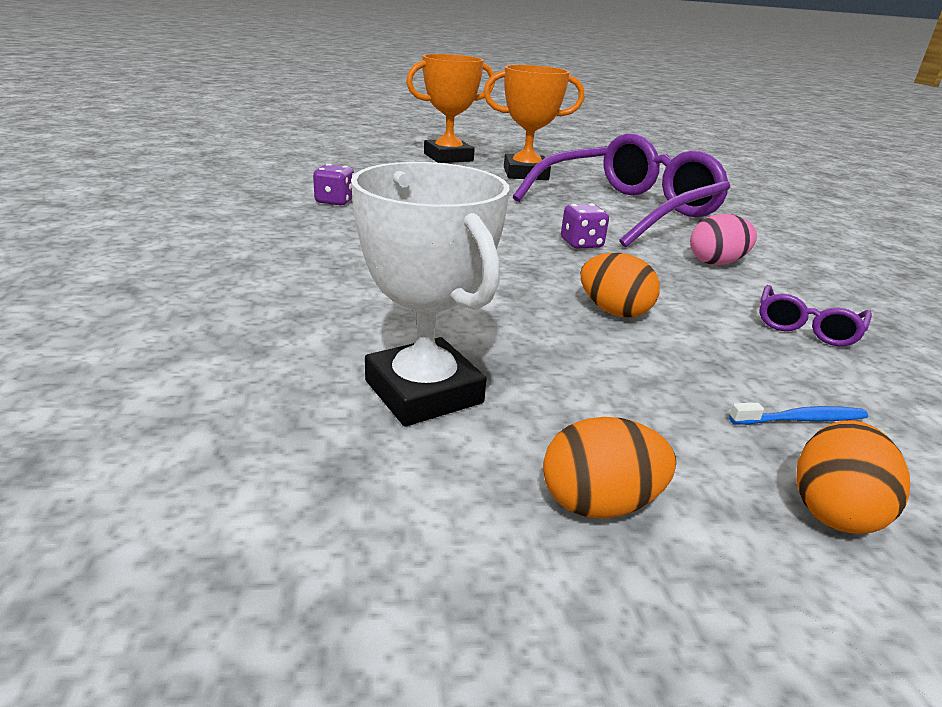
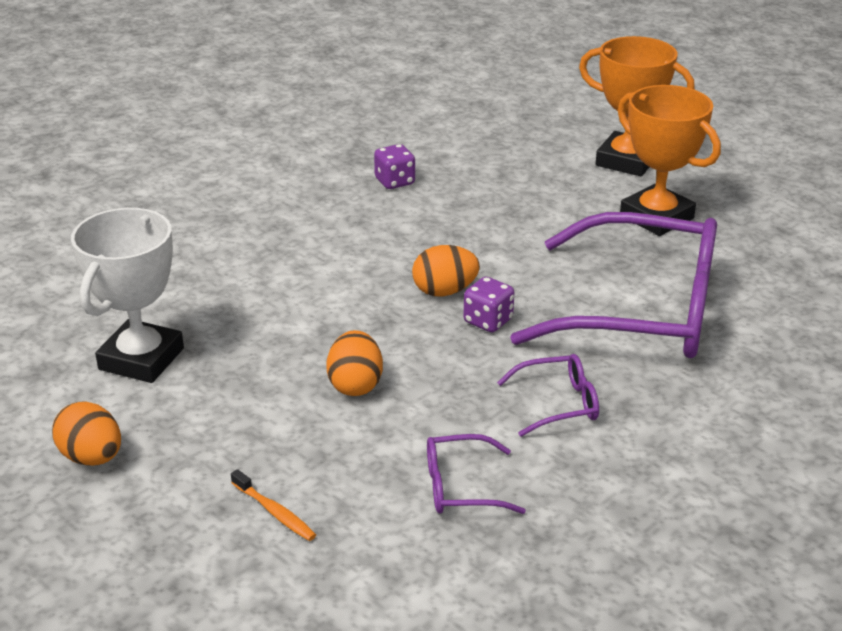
camera: 55 degrees right, 5 degrees up
(716, 263) = (558, 403): pink egg -> purple glasses
(801, 419) = (275, 512): blue toothbrush -> orange toothbrush
(833, 510) = (168, 543): orange egg -> orange egg (444, 291)

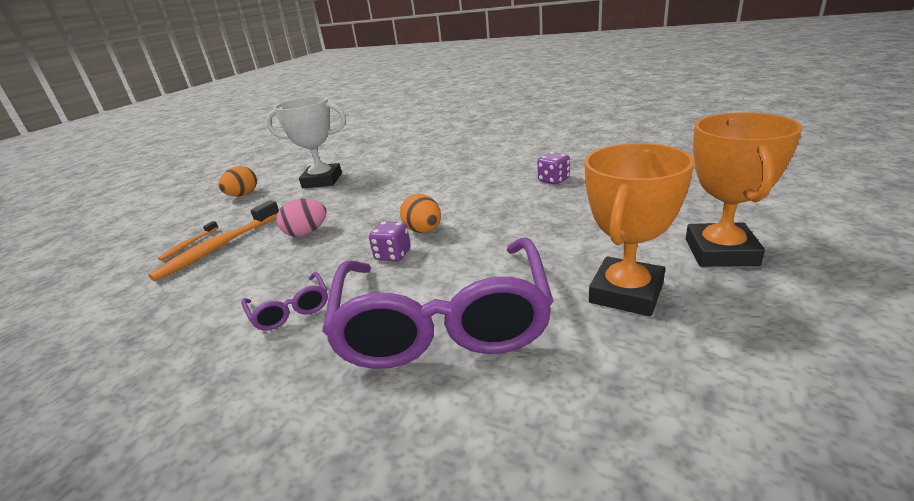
camera: 75 degrees right, 5 degrees down
(321, 475) = (218, 247): none -> orange toothbrush
(355, 385) = (306, 233): orange egg -> pink egg
(461, 487) = (195, 294): purple glasses -> none

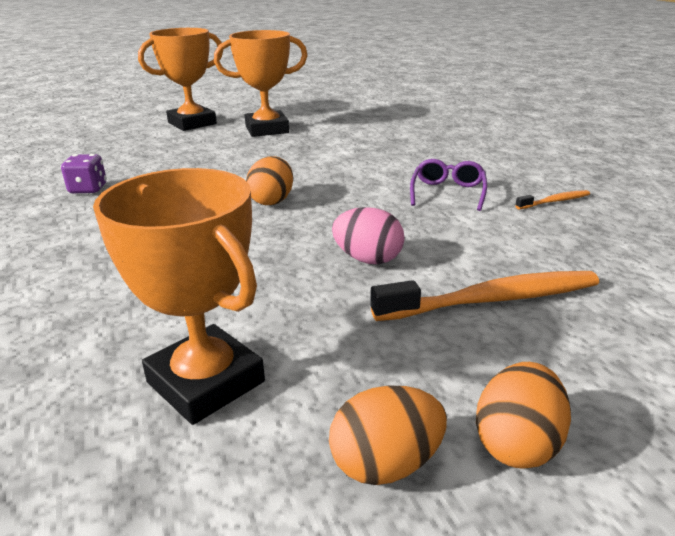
camera: 140 degrees left, 0 degrees up
(188, 245) = (543, 336): orange toothbrush -> orange toothbrush (555, 201)
(199, 214) = (517, 444): none -> orange egg
(322, 181) = (206, 382): white trophy -> orange trophy
(393, 255) = (328, 194): purple dice -> none
(442, 321) = (364, 152): purple glasses -> none

